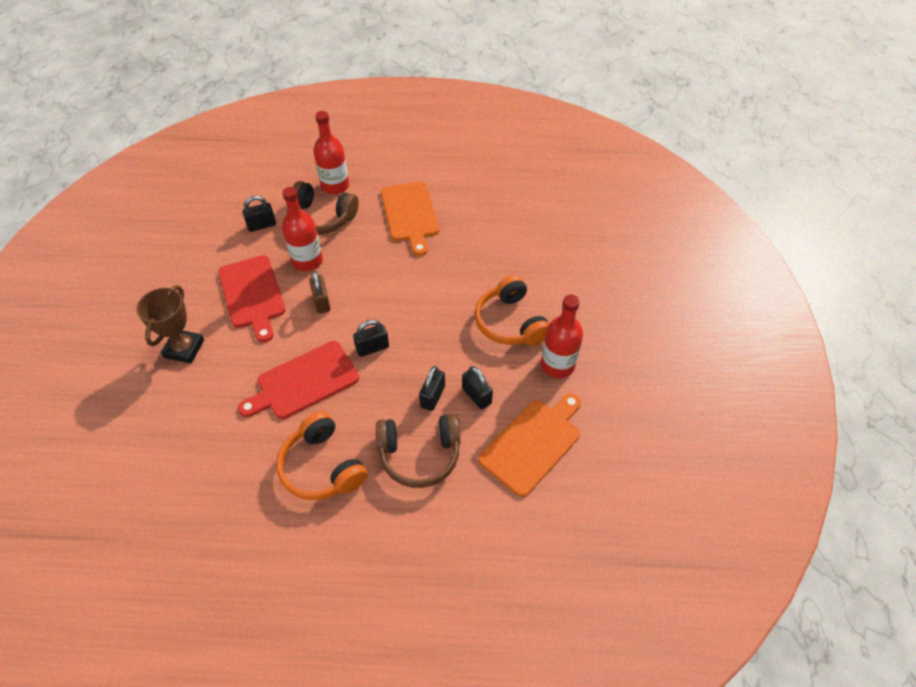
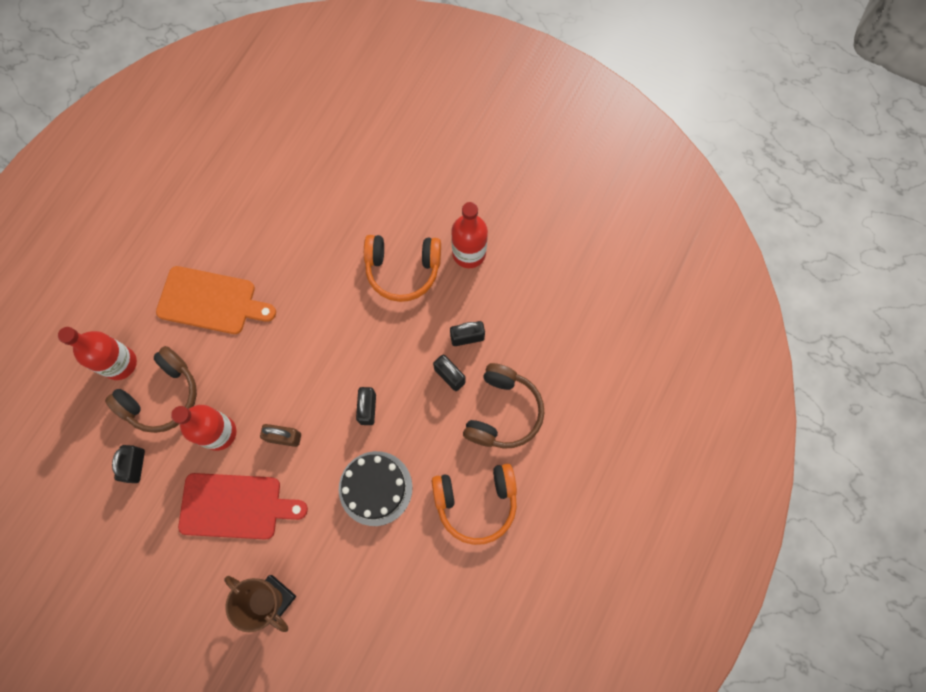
camera: 65 degrees left, 20 degrees up
(304, 382) = (375, 488): red cutting board -> black cake
(533, 443) = (535, 313): orange cutting board -> none

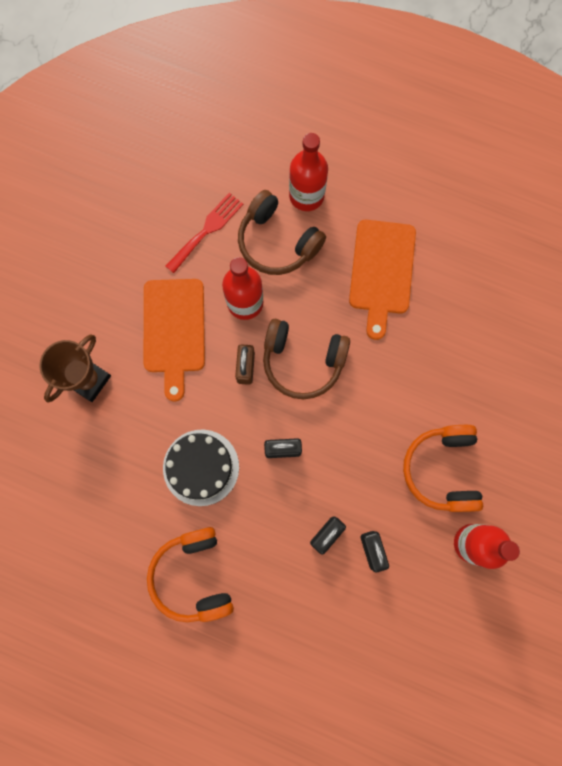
camera: 85 degrees right, 5 degrees up
(136, 465) = (207, 230): black padlock -> red fork
(235, 506) = (174, 330): red cutting board -> orange cutting board
(503, 412) = (292, 597): brown headphones -> brown headphones (302, 361)

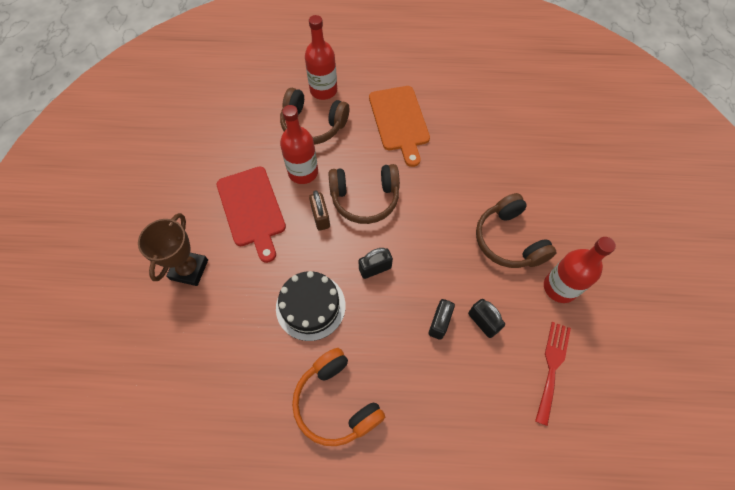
camera: 20 degrees left, 15 degrees down
(174, 330) = (252, 209): orange cutting board -> red cutting board
(207, 230) = (255, 133): red fork -> red fork (552, 367)
(442, 469) = (508, 240): orange headphones -> brown headphones

